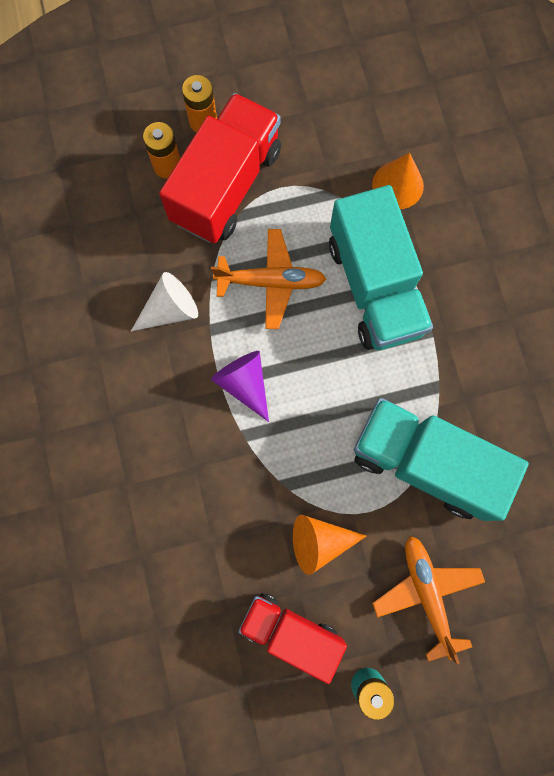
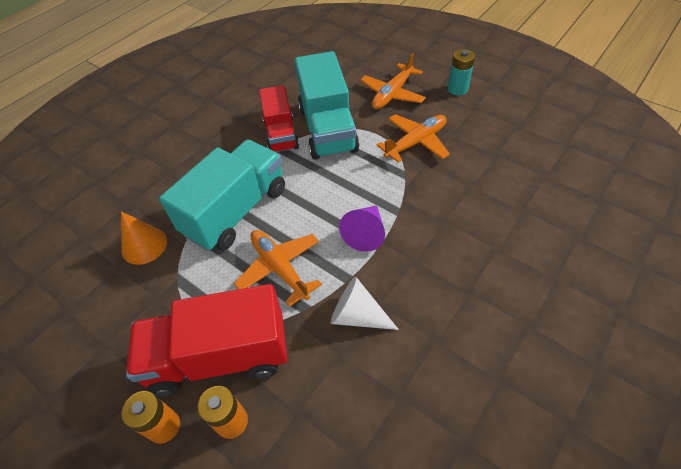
camera: 125 degrees left, 25 degrees down
(291, 632) = (472, 126): red truck -> red truck (281, 134)
(320, 541) = (416, 142): orange cone -> orange plane

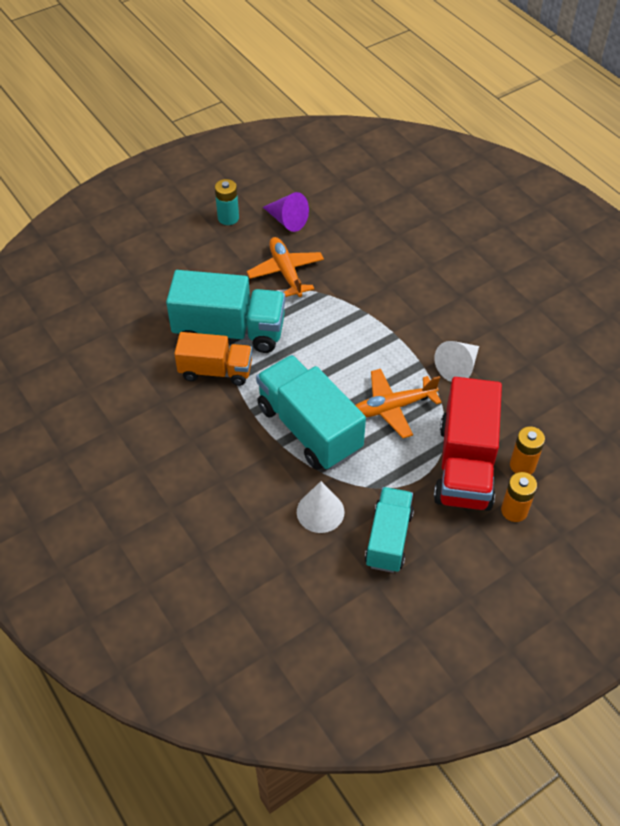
camera: 75 degrees left, 0 degrees up
(117, 307) = (388, 539): none -> turquoise truck
(144, 245) = (320, 511): orange cone -> white cone
(281, 134) = (216, 371): red truck -> orange truck
(365, 233) = (379, 339): purple cone -> purple cone (287, 220)
(392, 94) = (205, 266): orange plane -> none

